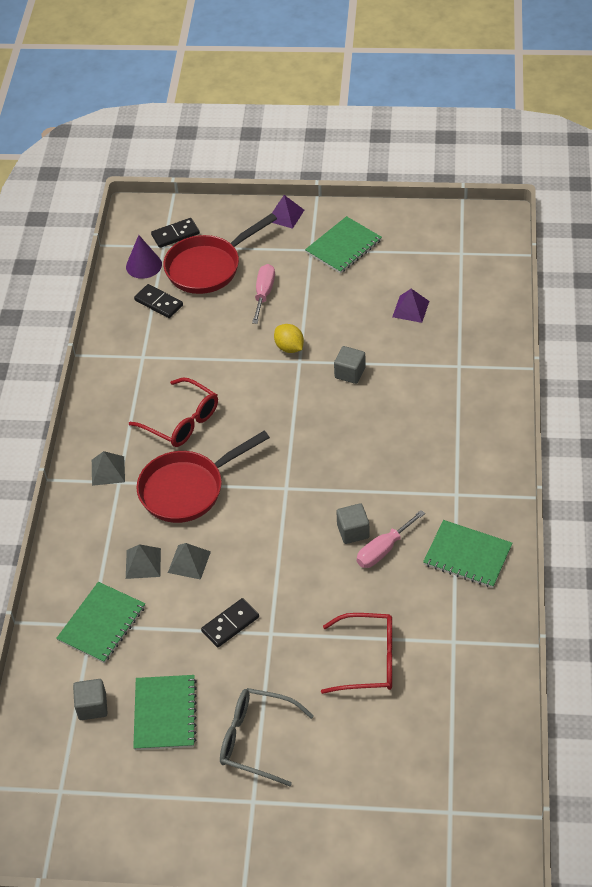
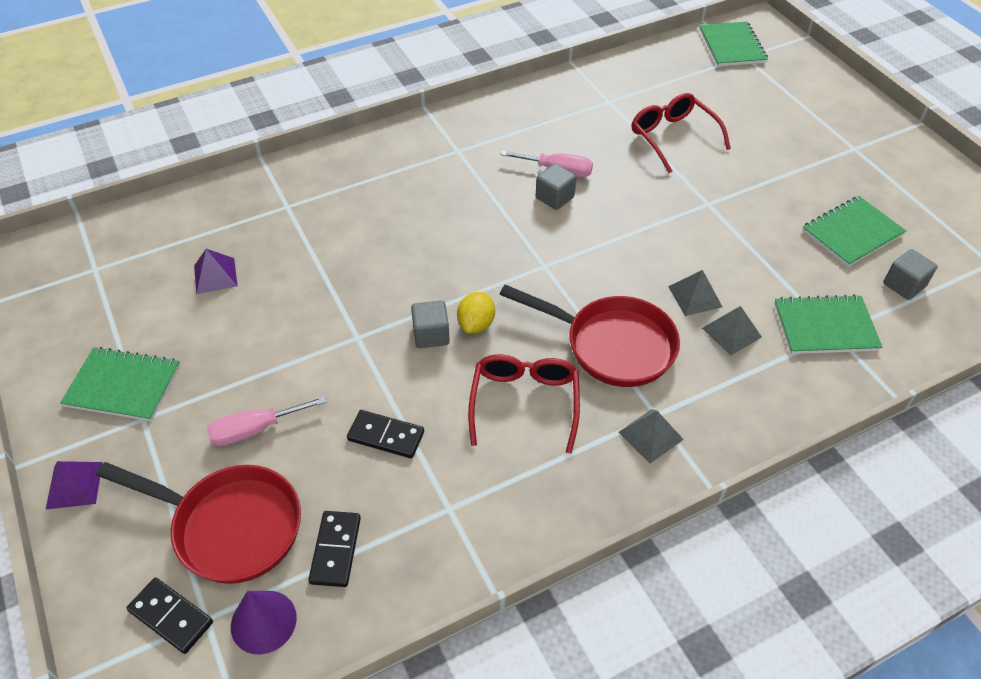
camera: 125 degrees left, 0 degrees up
(230, 624) = (728, 233): black domino -> black domino (386, 436)
(256, 739) = (808, 168): grey glasses -> none
(289, 347) = (340, 357): yellow lemon -> yellow lemon (476, 324)
(350, 373) = (349, 285): grey cube -> grey cube (431, 335)
(467, 555) = (519, 121): green notebook -> green notebook (732, 46)

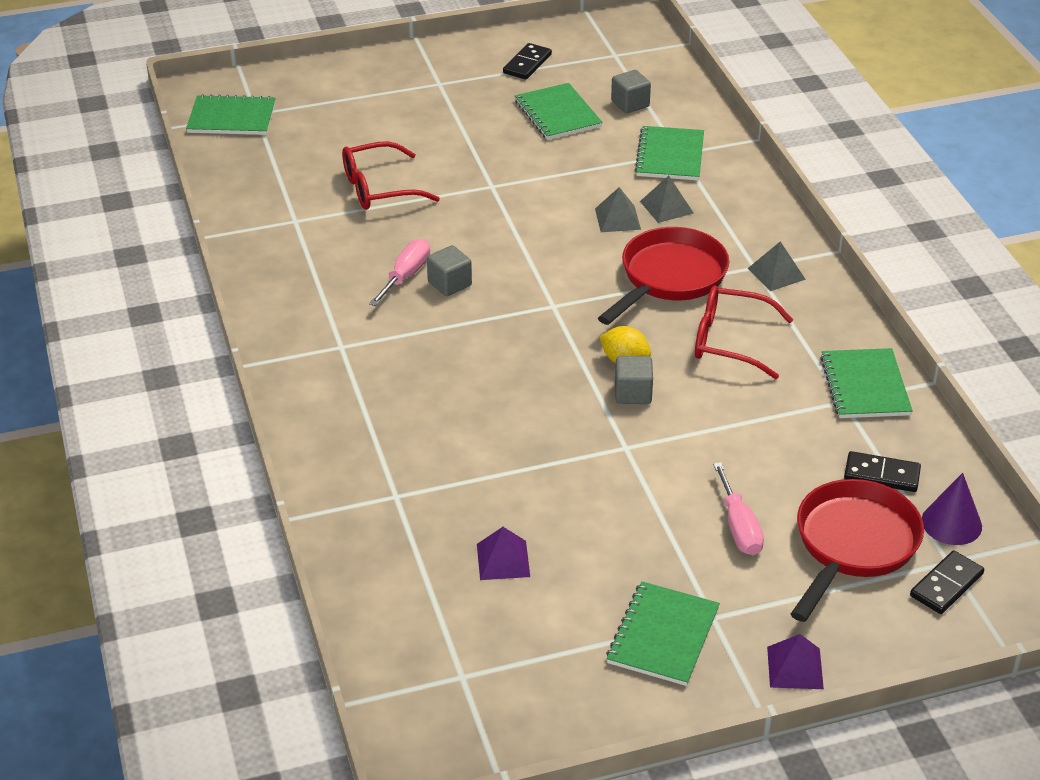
camera: 80 degrees left, 10 degrees down
(386, 436) = (758, 434): black domino -> black domino (527, 64)
(477, 529) = (865, 386): none -> green notebook

